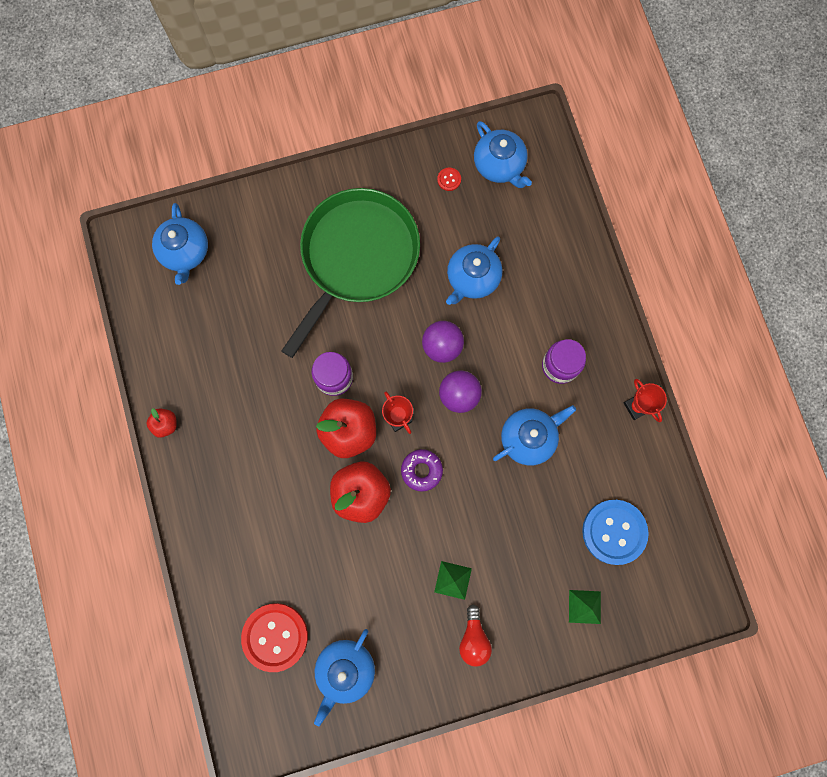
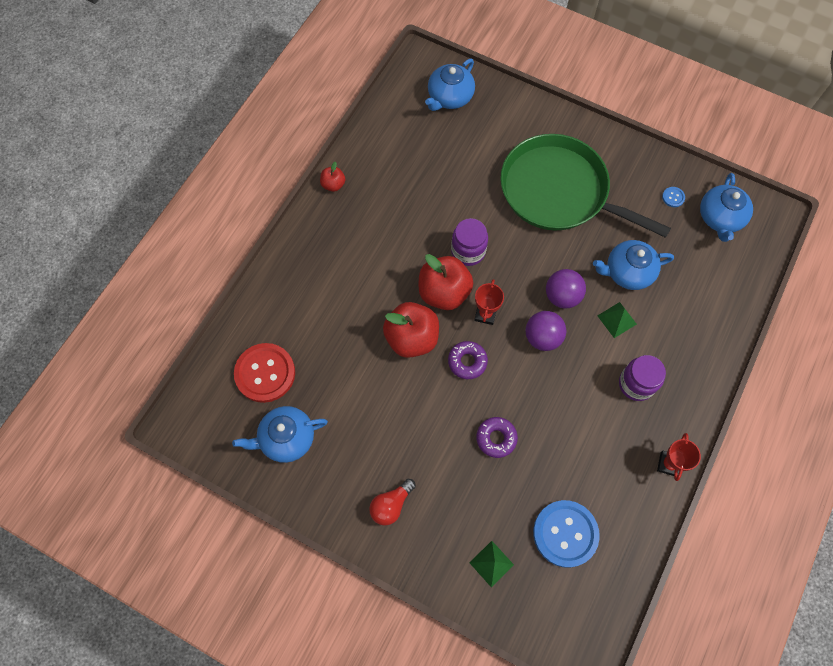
camera: 45 degrees right, 10 degrees down
(356, 257) = (559, 191): green pan -> green pan turned 135 degrees counterclockwise
(449, 179) = (673, 197): red button -> blue button
(453, 580) = (416, 452): green pyramid -> green pyramid (616, 319)
(500, 510) = (496, 438): none -> purple donut
(528, 438) = (564, 410): blue teapot -> none

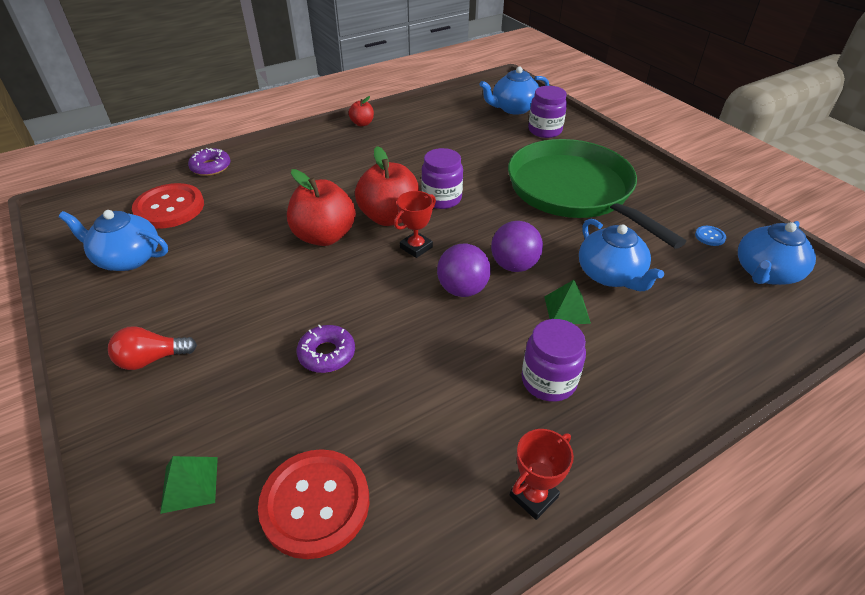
camera: 30 degrees right, 25 degrees down
(467, 362) = (361, 275): purple donut -> purple donut (211, 167)
(494, 119) = (545, 130): none -> purple jar
(565, 533) = (315, 504): blue button -> red button
(627, 272) = (610, 275): blue teapot -> blue teapot turned 135 degrees counterclockwise

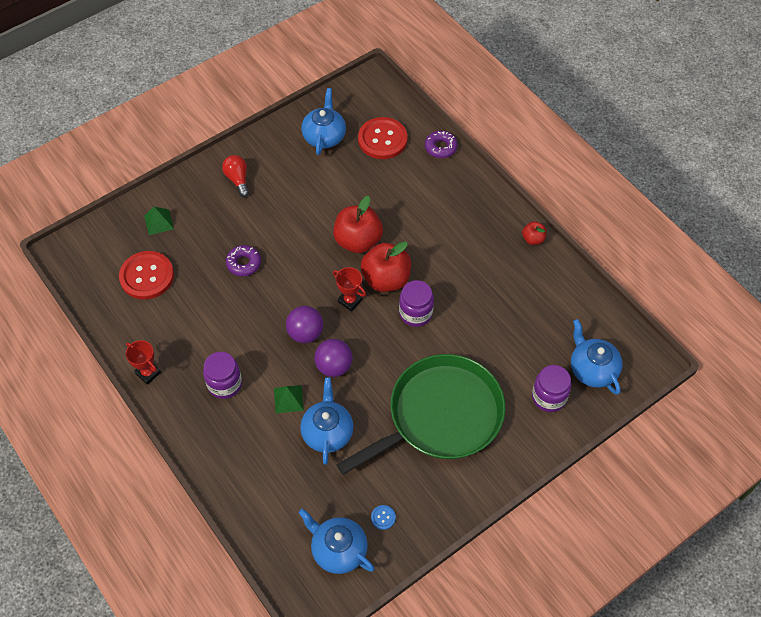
camera: 85 degrees right, 15 degrees up
(610, 275) = (327, 432): blue teapot -> blue teapot turned 120 degrees clockwise

